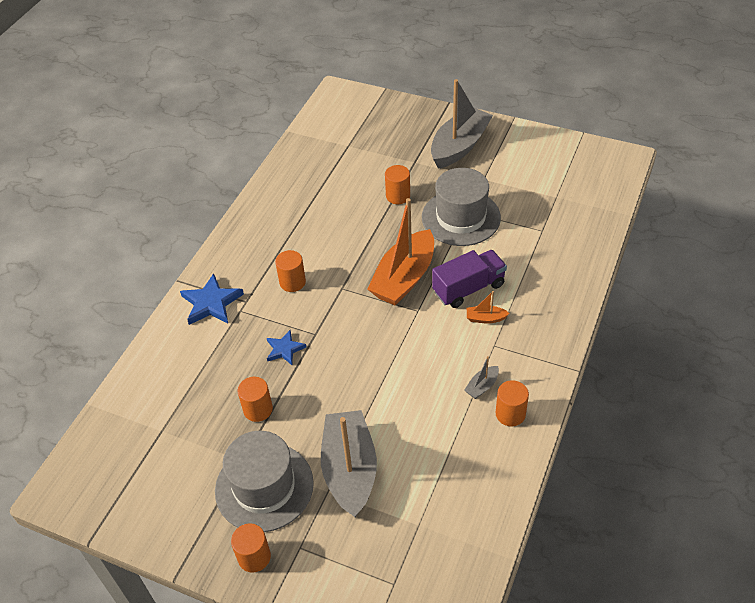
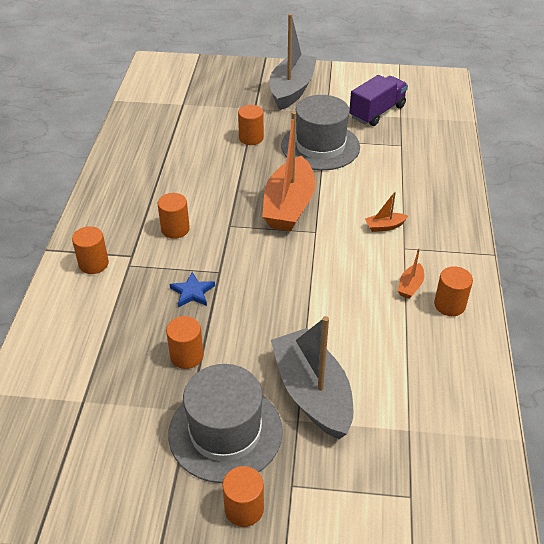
camera: 20 degrees left, 5 degrees down
(211, 303) = (93, 264): blue star -> orange cylinder
(468, 288) = (356, 204): purple truck -> purple truck (377, 112)
(482, 386) = (410, 286): grey boat -> orange boat

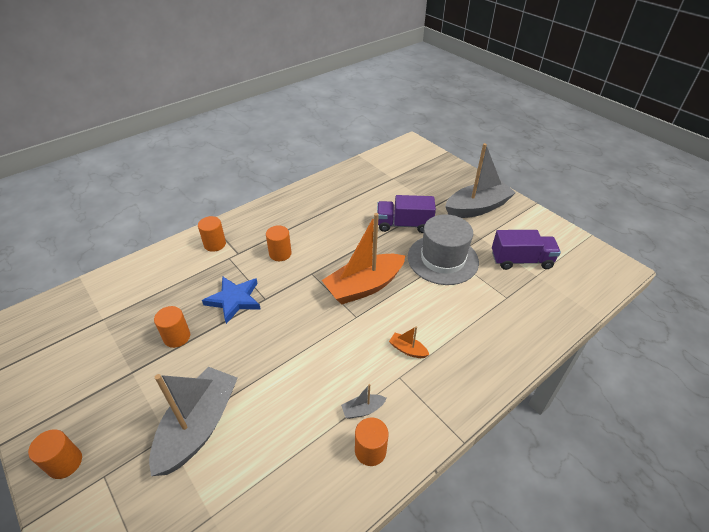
camera: 45 degrees right, 0 degrees up
(192, 292) = (234, 300): blue star -> blue star, size x1.60
(225, 432) = (126, 403): grey hat -> none
(251, 138) = (404, 225): orange cylinder -> purple truck
(410, 286) = (363, 410): orange boat -> grey boat

